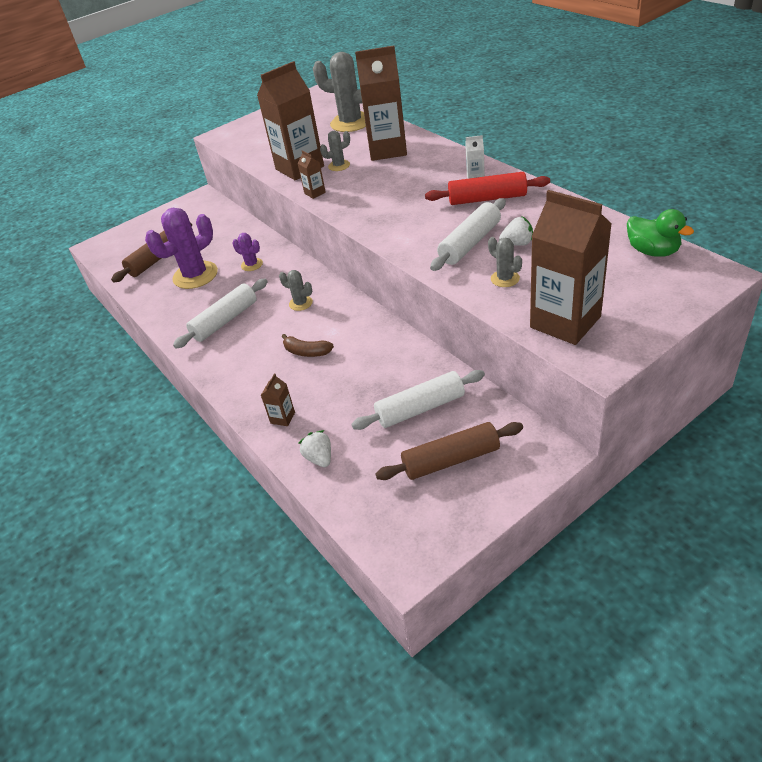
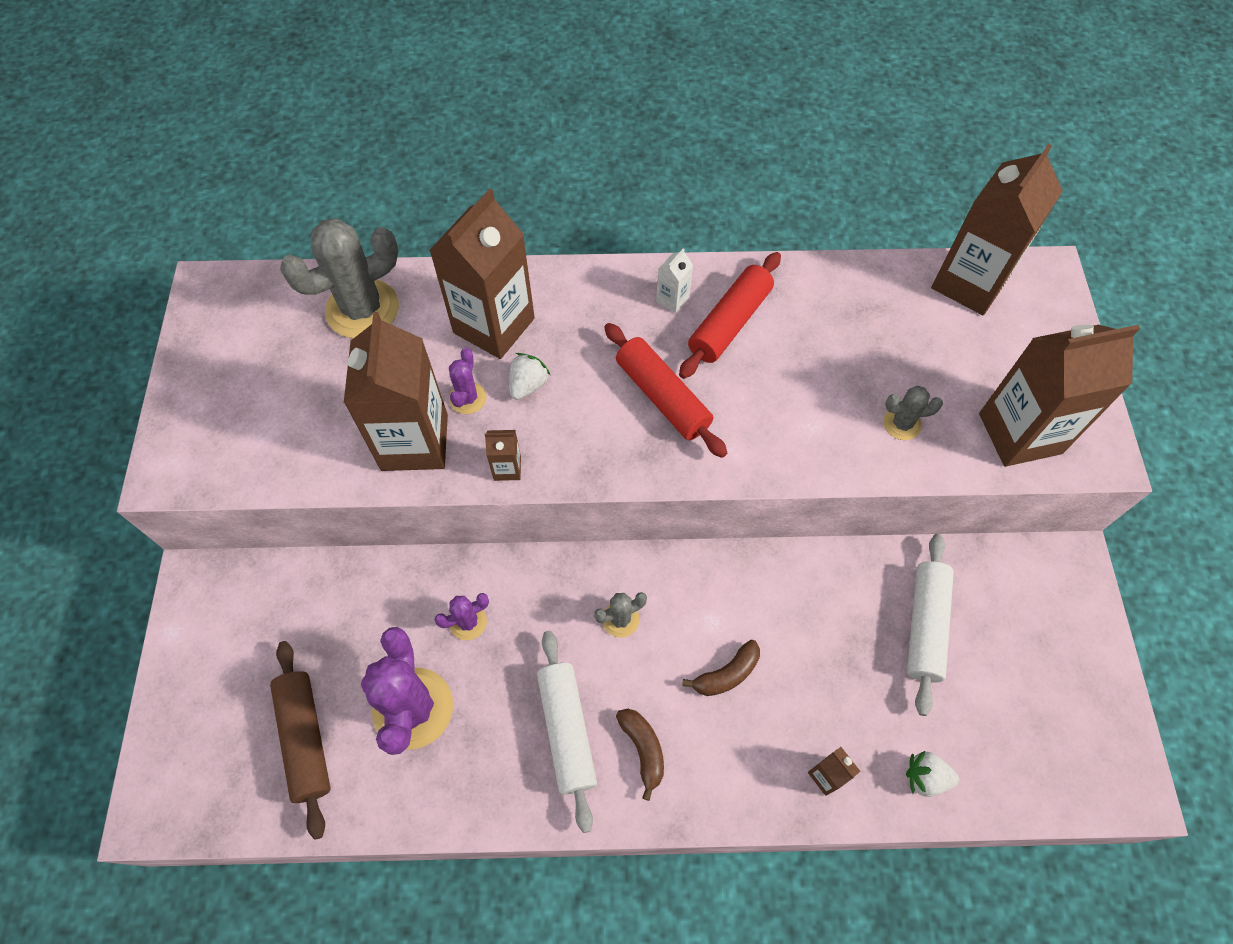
camera: 60 degrees left, 20 degrees up
(237, 348) = (643, 749): none -> brown banana
(339, 166) = (468, 398): grey cactus -> purple cactus
(411, 206) = (662, 397): none -> red rolling pin
(451, 460) = (1021, 652): brown rolling pin -> none
(470, 243) = (804, 403): white rolling pin -> none
(517, 243) = (848, 366): white strawberry -> white strawberry (528, 385)
(652, 251) = (969, 283): green duck -> brown carton

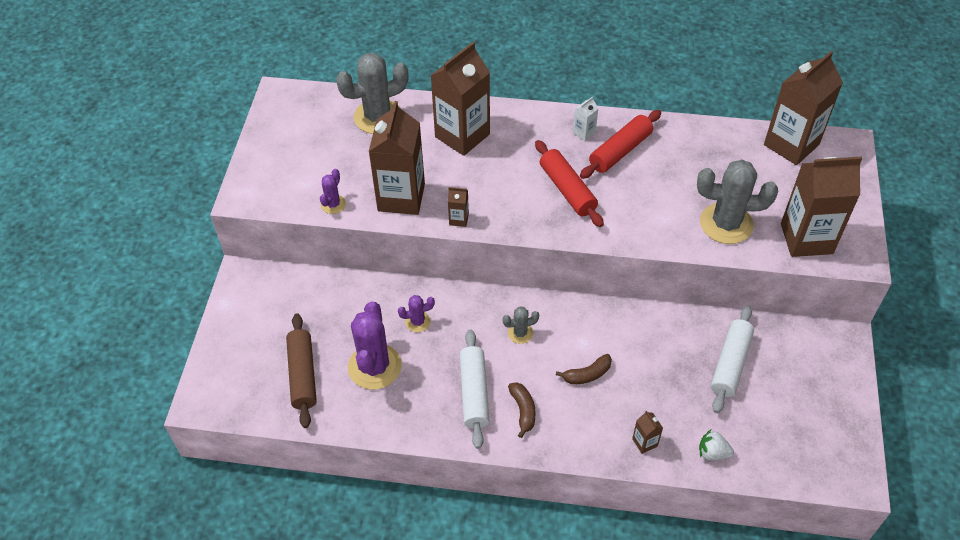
camera: 10 degrees right, 10 degrees down
(468, 398) = (439, 176): purple cactus -> purple cactus (333, 204)
(528, 385) = (479, 173): white strawberry -> none
(902, 424) = (726, 224): grey cactus -> grey cactus, size x2.06

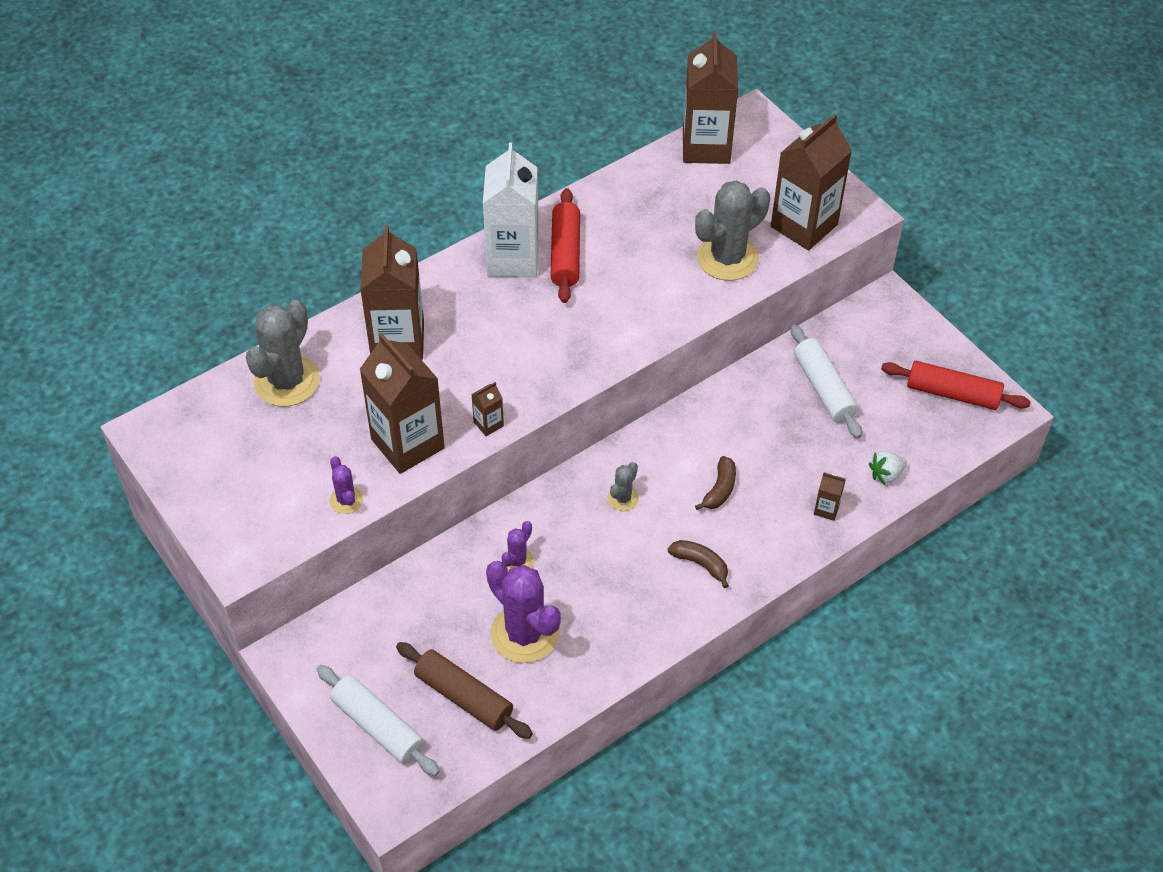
camera: 45 degrees left, 0 degrees up
(474, 393) = (641, 583): white rolling pin -> white rolling pin (378, 726)
(567, 190) = (558, 324): red rolling pin -> red rolling pin (952, 393)
(584, 133) = (513, 258): white carton -> white carton, size x2.42

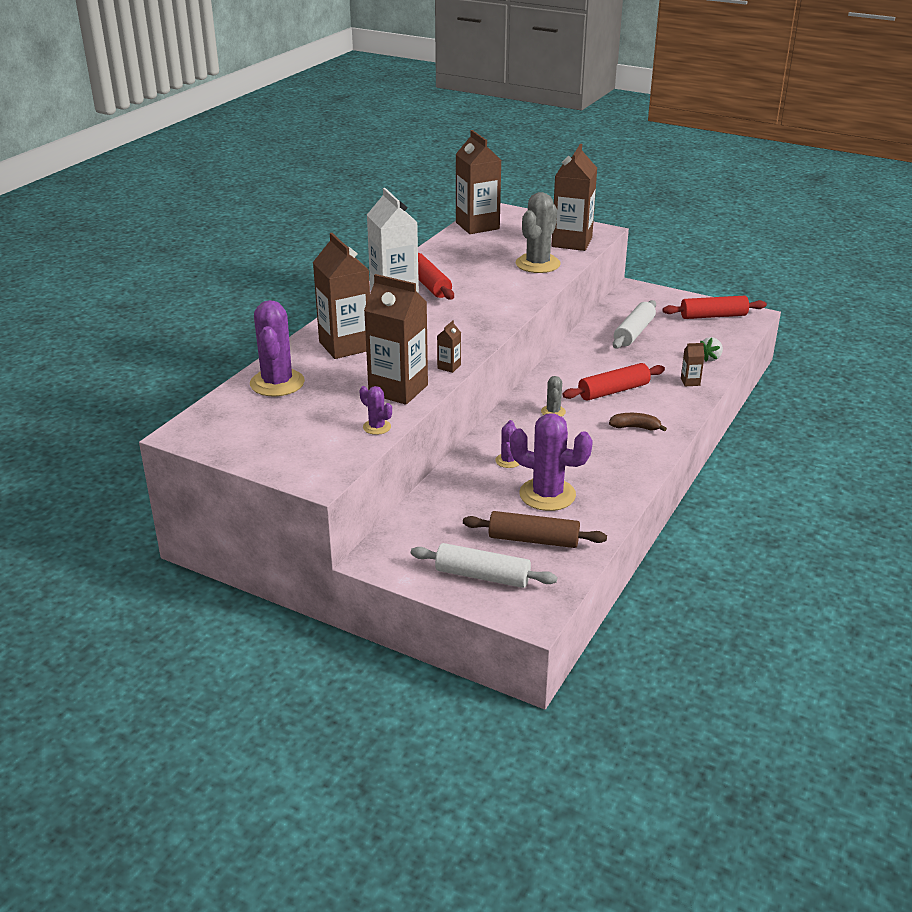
camera: 25 degrees left, 20 degrees down
(287, 381) = (277, 383): grey cactus -> purple cactus
(720, 489) = (613, 391): brown banana -> red rolling pin
(823, 388) = (634, 332): white rolling pin -> white rolling pin turned 75 degrees clockwise

